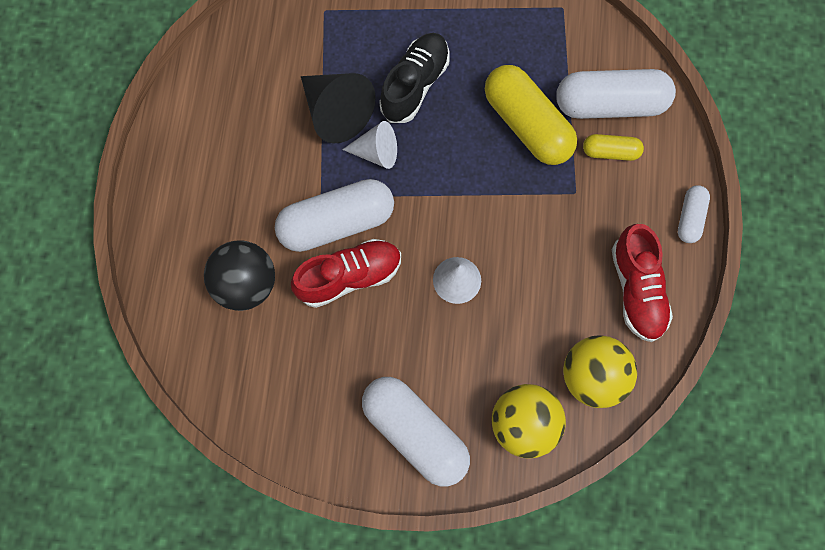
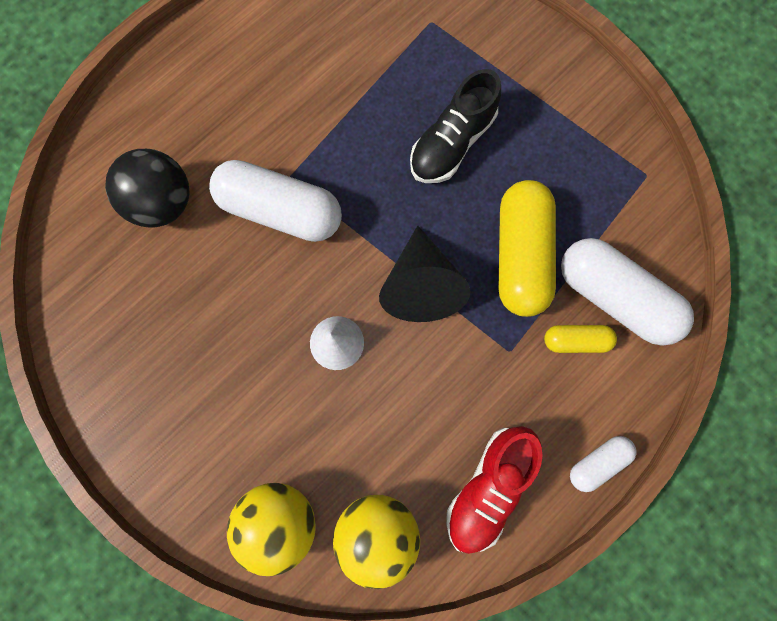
camera: 40 degrees right, 5 degrees up
(336, 112) = (363, 116): black cone -> black cone (420, 285)
(349, 277) = (250, 265): red shoe -> none
(376, 152) = (367, 177): white cone -> none
(415, 85) = (451, 143): black shoe -> black shoe turned 150 degrees clockwise
(415, 433) = (184, 445): white capsule -> none
(610, 152) = (575, 340): yellow capsule -> yellow capsule turned 45 degrees counterclockwise

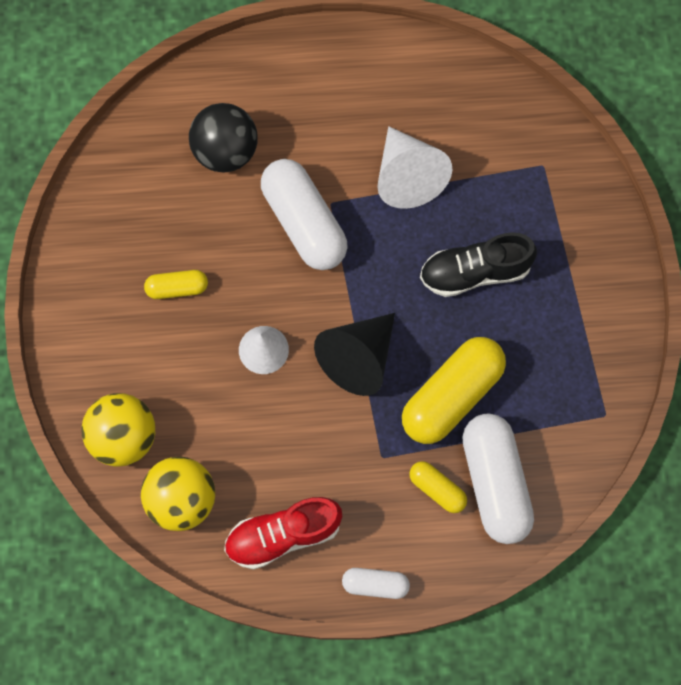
camera: 40 degrees right, 5 degrees down
(218, 350) = (177, 288): none -> yellow capsule
(333, 109) = (407, 176): none -> white cone

